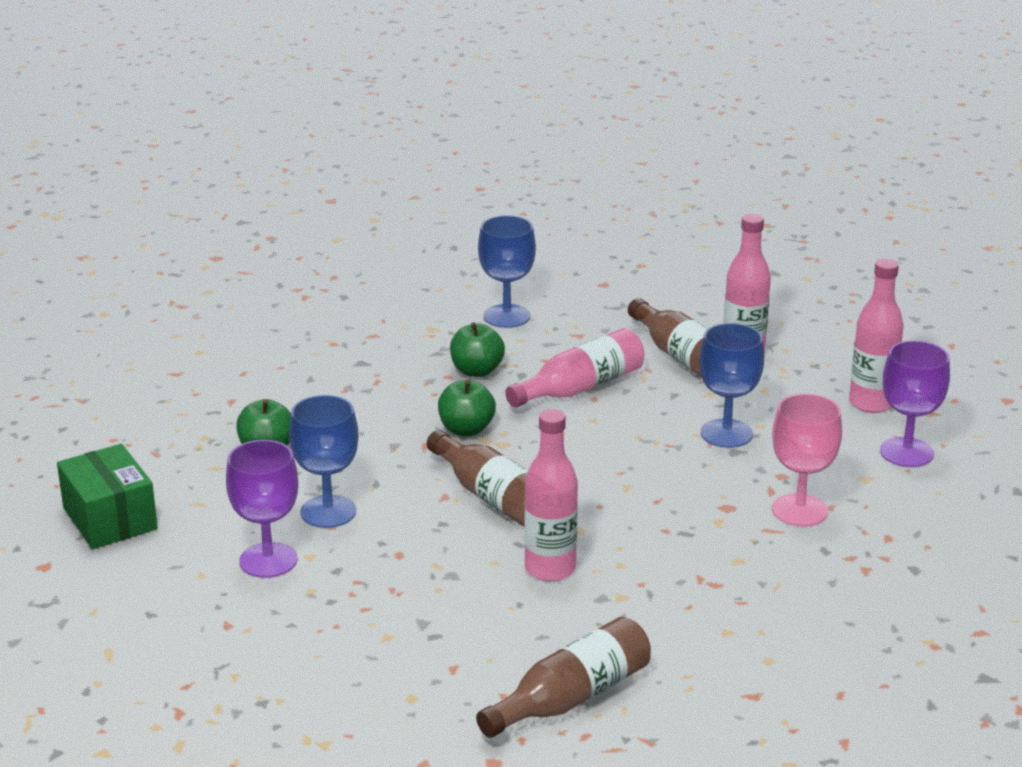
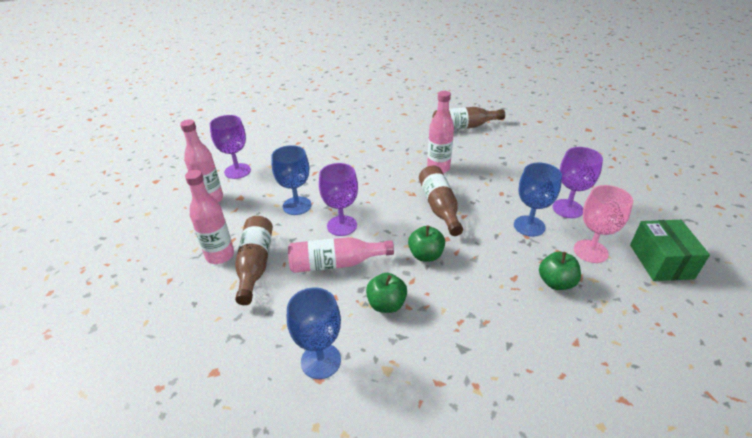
camera: 150 degrees left, 10 degrees up
(623, 429) = (342, 225): none -> purple goblet
(799, 510) = (314, 161): pink goblet -> pink goblet (590, 251)

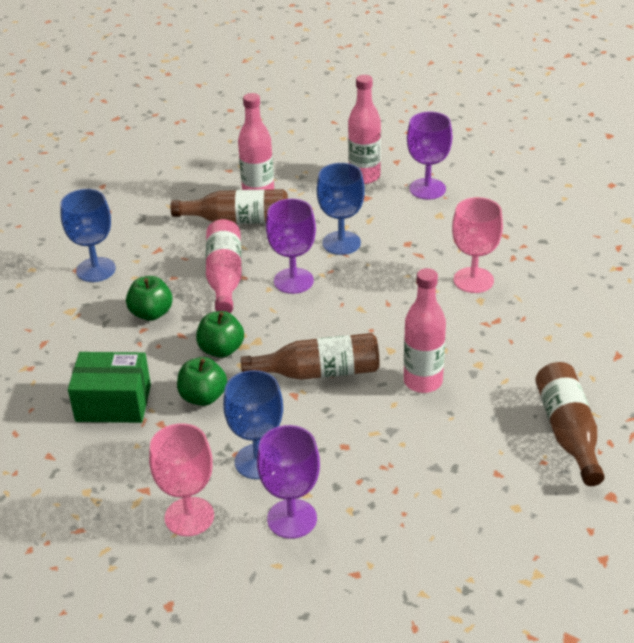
camera: 95 degrees right, 0 degrees up
(342, 153) = (473, 280): none -> pink goblet
(556, 282) = (141, 462): green apple -> green apple (203, 397)
(660, 261) = (148, 593): green box -> green box (113, 403)

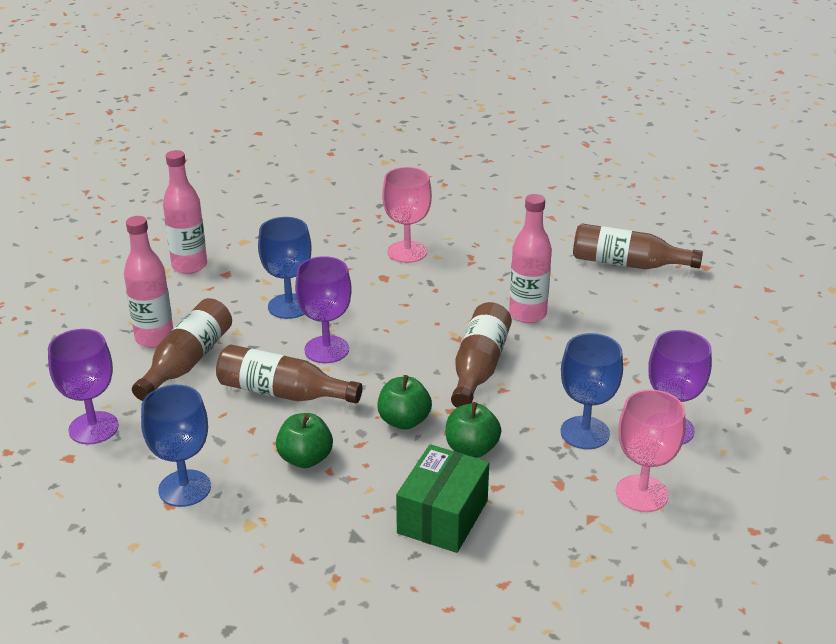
camera: 70 degrees left, 5 degrees down
(224, 277) = (282, 393): pink bottle -> brown bottle
(427, 189) = (247, 237): purple goblet -> purple goblet (93, 428)

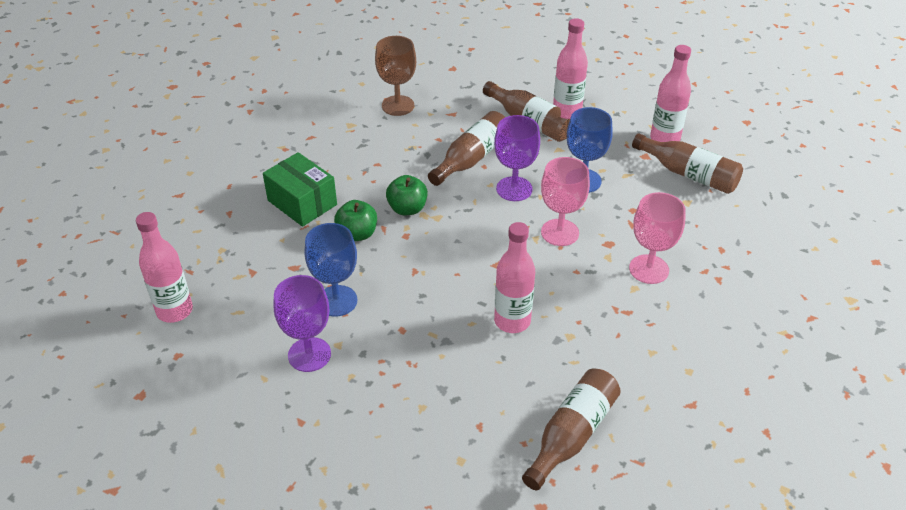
camera: 110 degrees right, 10 degrees up
(93, 428) = (476, 79): purple goblet -> none
(184, 488) = (398, 105): blue goblet -> brown goblet
(305, 459) = (395, 156): green apple -> none
(479, 367) = (449, 266): brown bottle -> brown bottle (688, 174)
(641, 493) = (255, 308): pink goblet -> pink goblet (560, 232)
(699, 562) = (175, 311): none -> pink bottle

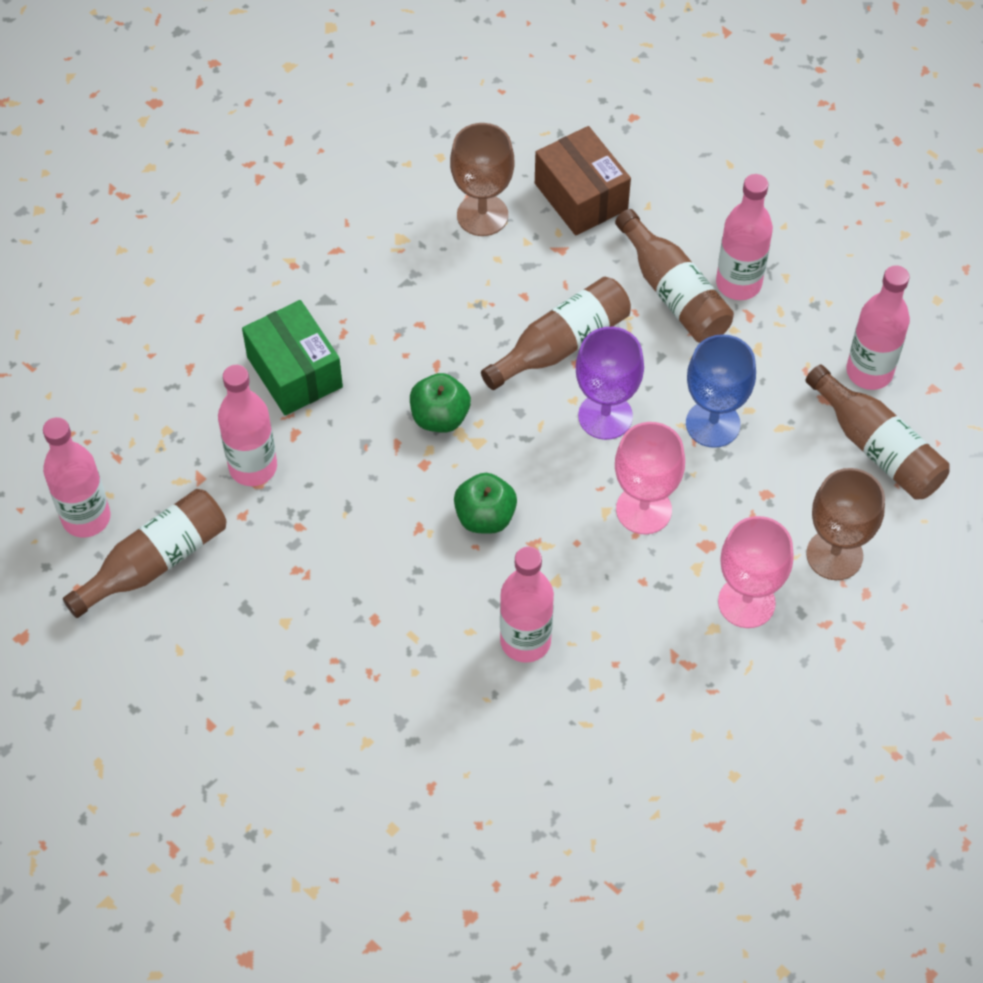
camera: 15 degrees right, 15 degrees up
(288, 259) = (253, 467): none -> pink bottle
(309, 354) = (244, 628): purple goblet -> none
(337, 301) = (301, 552): blue goblet -> none
(357, 234) = (357, 446): green apple -> green apple (485, 517)
(455, 87) = (581, 196): none -> brown box
(571, 435) = (543, 829): brown bottle -> brown bottle (155, 561)
(691, 233) = (834, 555): none -> brown goblet

